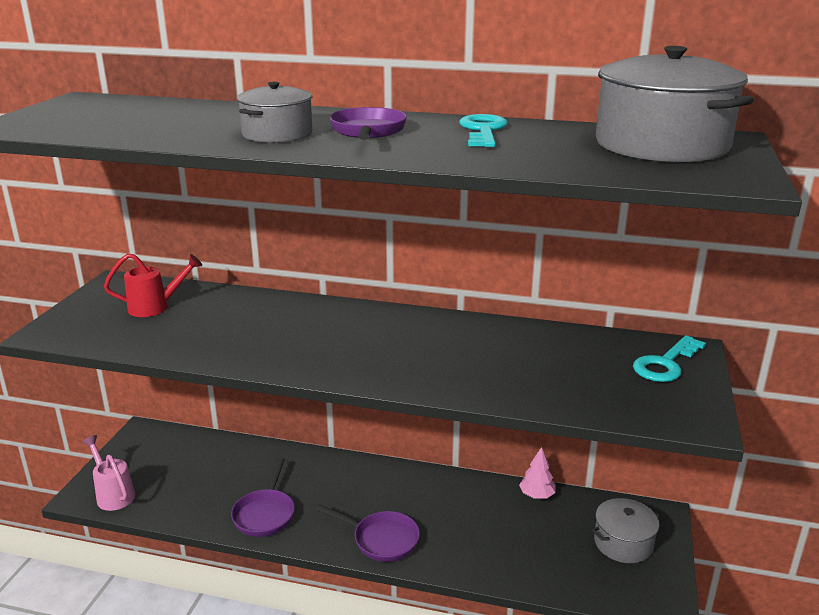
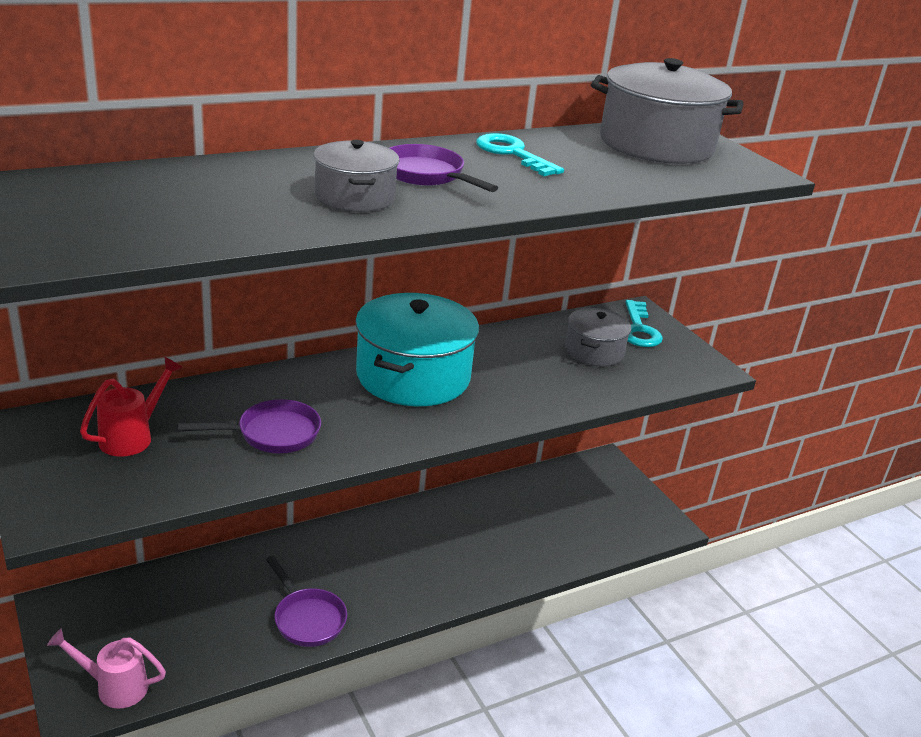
camera: 45 degrees left, 5 degrees up
(381, 540) = (436, 585): purple pan -> purple pan (272, 434)
(390, 332) = (413, 376): none -> turquoise pot
(536, 495) = (510, 486): pink tree -> none
(623, 543) = (604, 495): grey pot -> grey pot (594, 351)

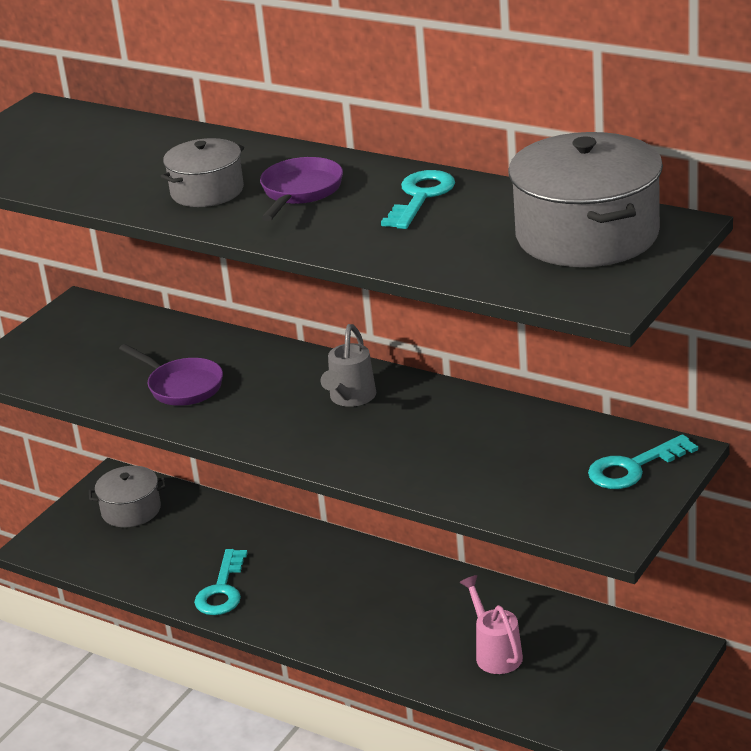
camera: 65 degrees right, 0 degrees up
(114, 687) = (67, 548): pink watering can -> pink watering can (495, 652)
(133, 436) = (112, 343): red watering can -> none
(307, 618) = (222, 590): purple pan -> turquoise key
(413, 376) = (350, 399): turquoise pot -> grey watering can
(594, 351) = (540, 461): grey pot -> grey pot (131, 510)

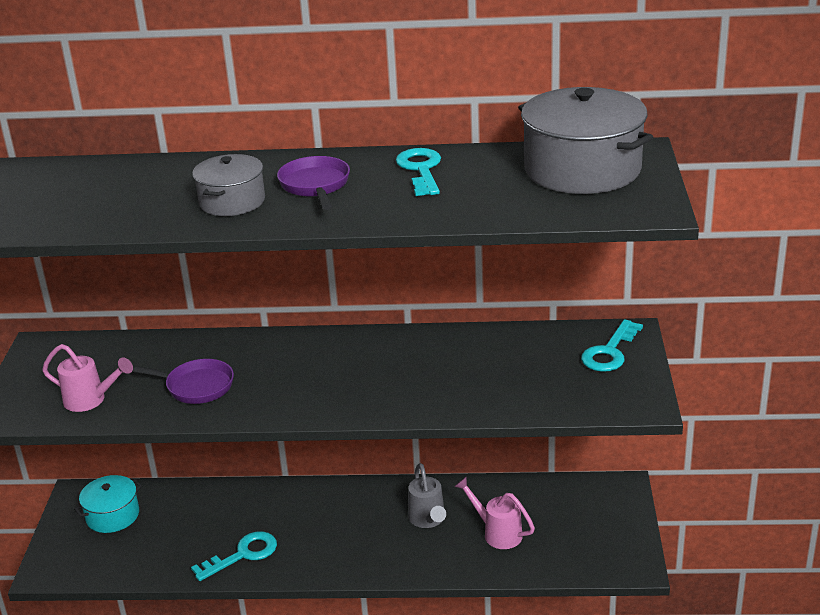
camera: 30 degrees left, 0 degrees up
(80, 374) = (91, 400): none -> pink watering can
(131, 510) = (112, 515): grey pot -> turquoise pot
(222, 590) = (242, 555): turquoise key -> turquoise key turned 105 degrees counterclockwise
(350, 399) = (348, 359): grey watering can -> grey watering can (428, 520)

